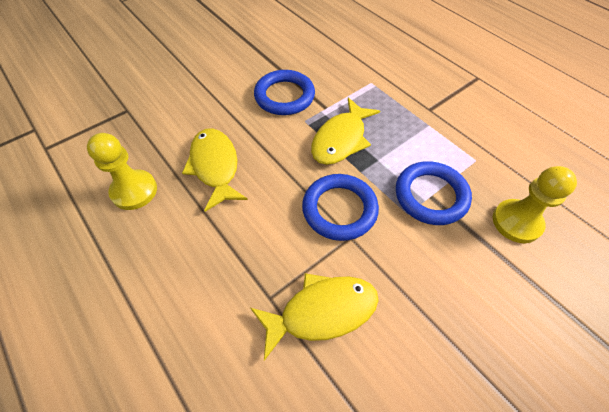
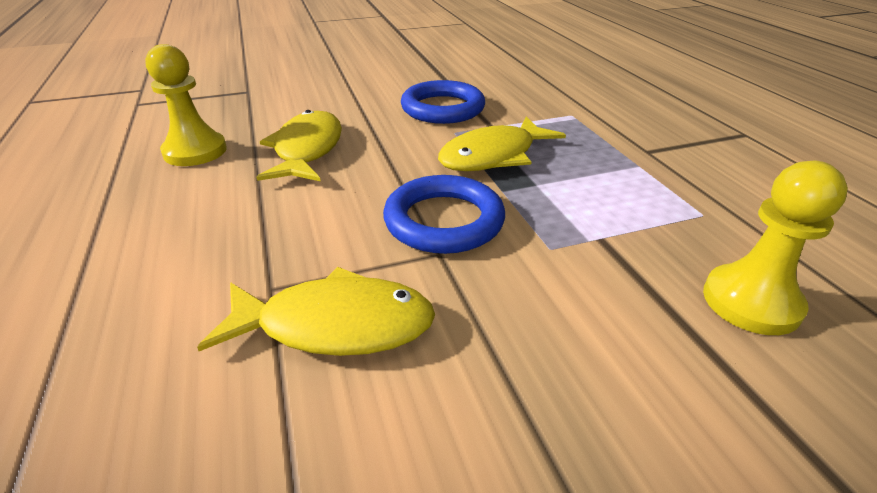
camera: 20 degrees right, 20 degrees down
(431, 195) = (601, 237): blue ring -> none

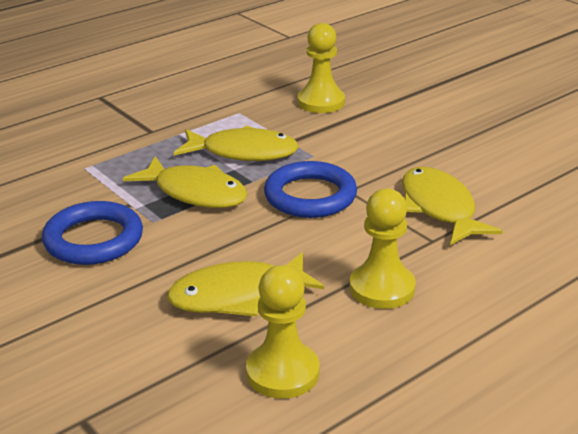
camera: 110 degrees left, 5 degrees down
(230, 222) = (382, 288): none -> yellow pawn
(577, 197) = (243, 152): none -> yellow fish

